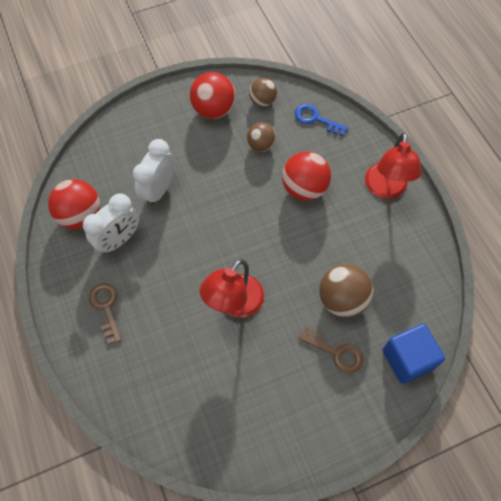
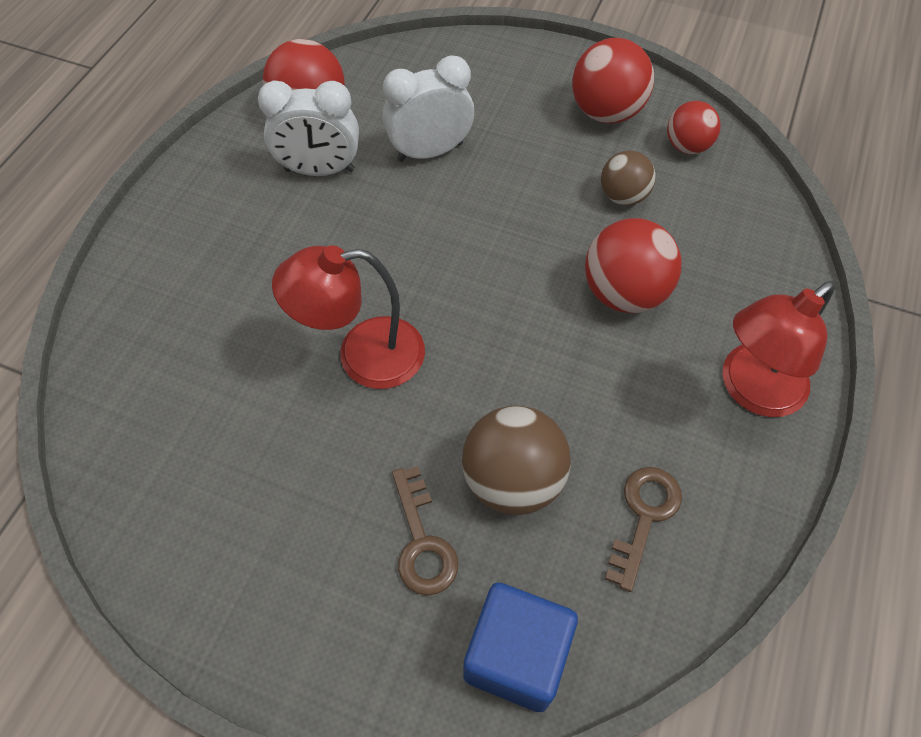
camera: 45 degrees right, 5 degrees down
(106, 307) = (218, 230): brown key -> brown key (644, 516)
(262, 101) = (687, 146): brown ball -> red ball
(315, 119) = (743, 220): blue key -> none

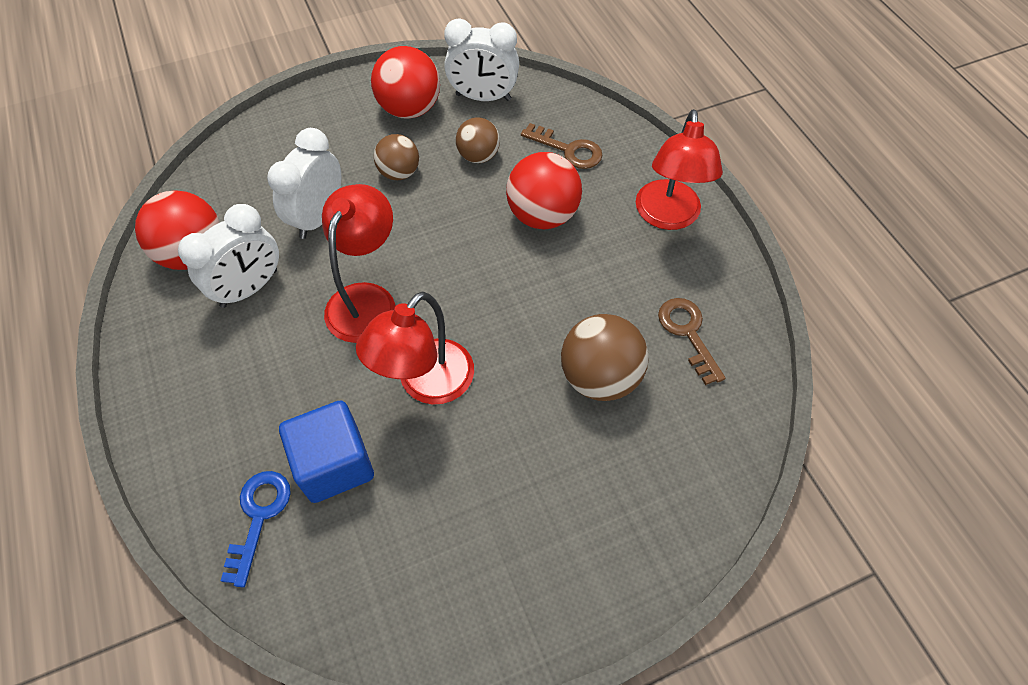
camera: 45 degrees left, 0 degrees up
(142, 349) = (259, 516): none -> blue key
(393, 248) = (366, 299): none -> red lamp
(422, 542) = (589, 459): brown key -> brown key (568, 150)
(516, 656) = (707, 469): blue cube -> blue cube (334, 464)
(536, 161) = (399, 173): none -> brown ball
(687, 146) = (483, 97): red ball -> white clock

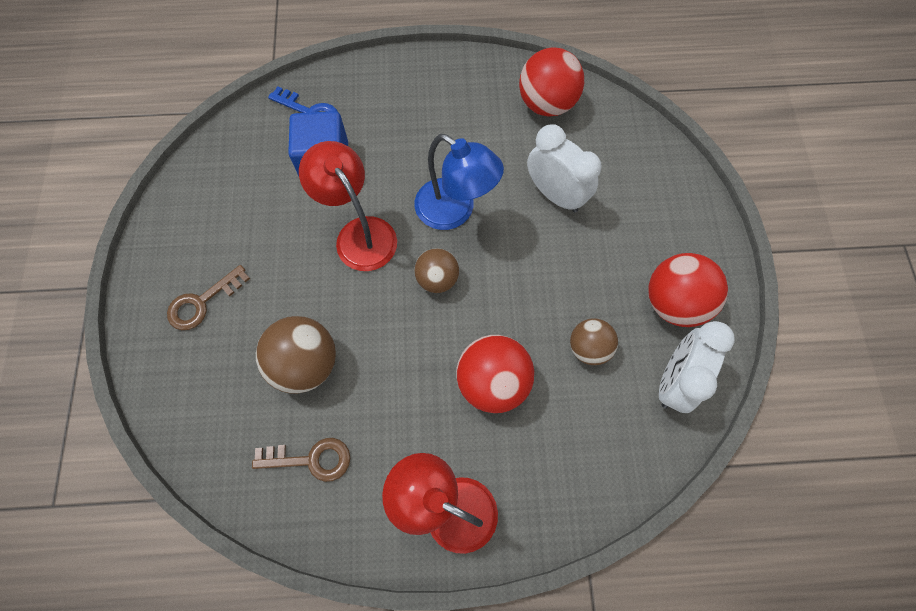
camera: 110 degrees right, 10 degrees up
(249, 288) = (498, 135): white clock -> none
(366, 299) = (455, 211): red lamp -> blue lamp
(399, 173) = (588, 270): brown ball -> brown ball (437, 279)
(568, 150) = (571, 441): brown key -> brown key (202, 302)

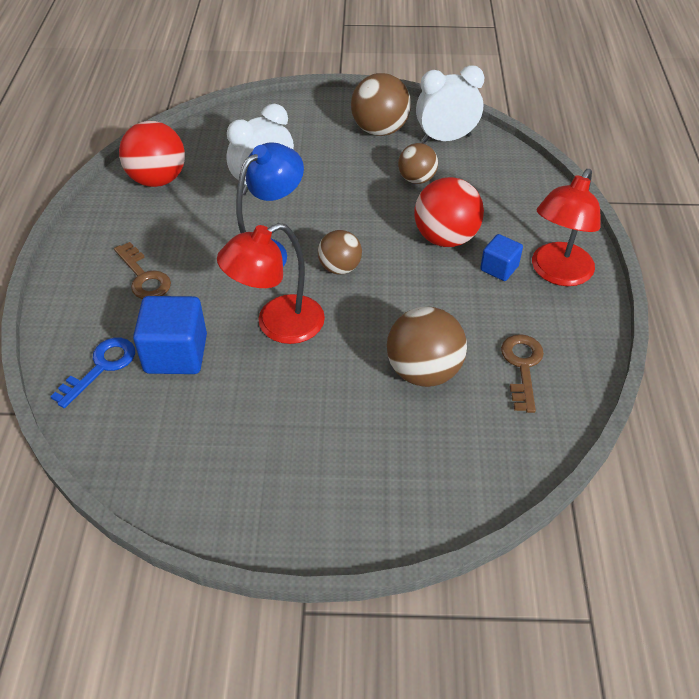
camera: 85 degrees left, 20 degrees down
(202, 302) = (343, 469): brown key -> brown key (144, 277)
(450, 440) = (499, 268): none -> blue cube
(674, 302) = (380, 130): red ball -> brown ball
(674, 380) = (446, 138): white clock -> white clock turned 135 degrees clockwise

